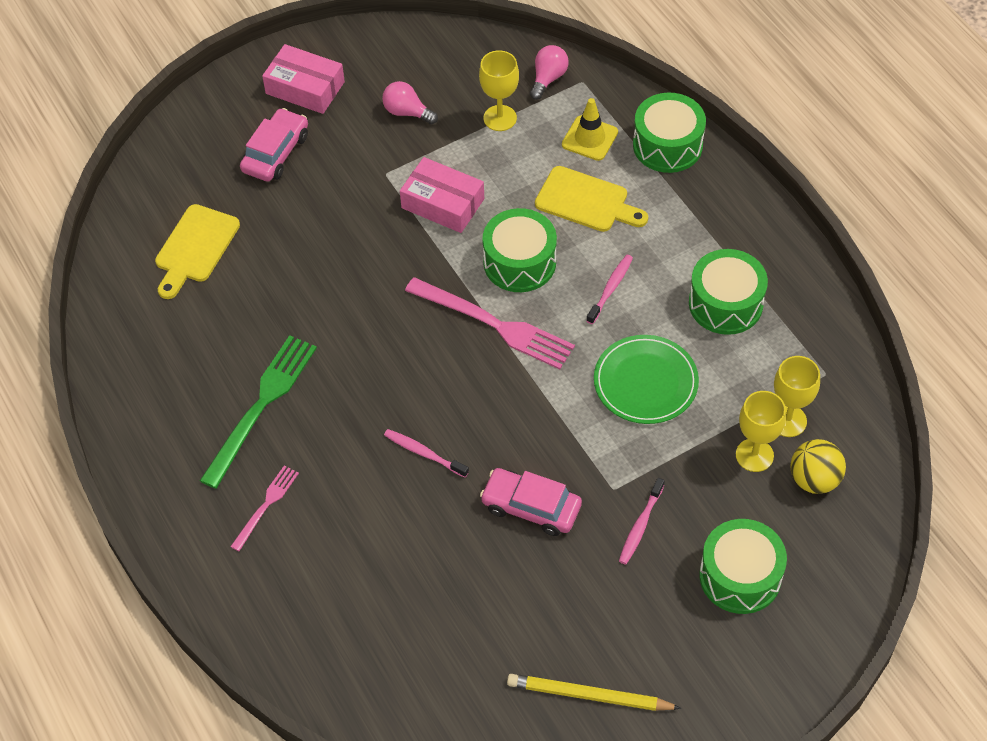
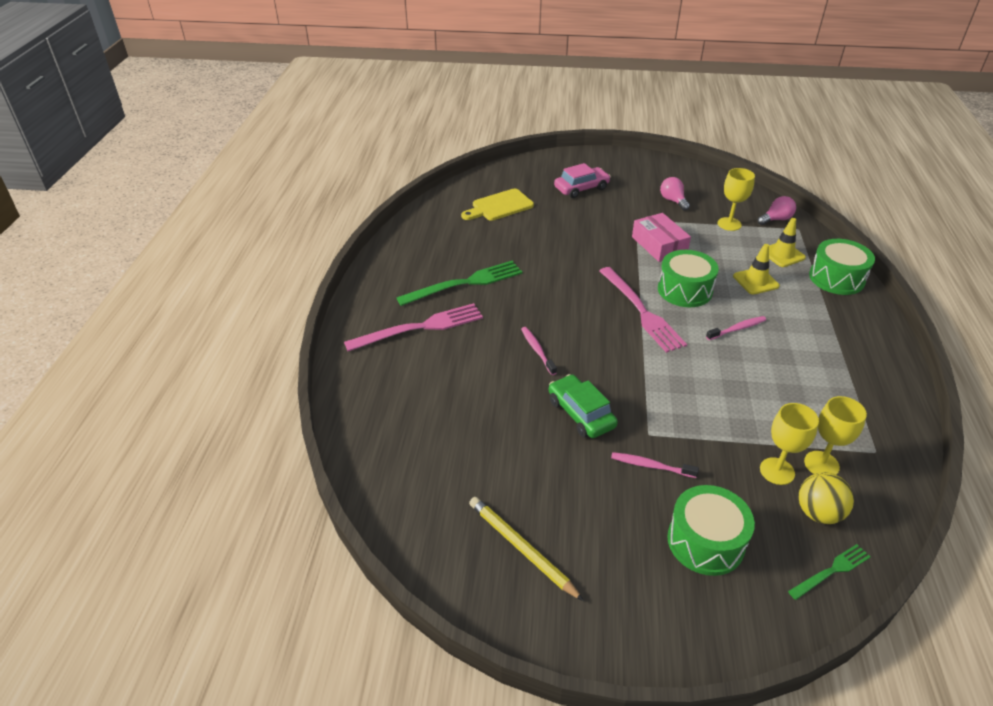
camera: 35 degrees right, 15 degrees down
(266, 505) = (420, 328): pink fork -> pink fork, size x1.87
(305, 88) = (623, 171): pink box -> none
(531, 507) = (581, 413): pink car -> green car
(586, 201) = (755, 281): yellow cutting board -> yellow traffic cone
(640, 526) = (651, 466): pink toothbrush -> pink toothbrush turned 45 degrees clockwise
(645, 382) = (722, 387): green plate -> none
(725, 303) = (819, 374): green drum -> none
(856, 534) = (831, 571): none -> green fork

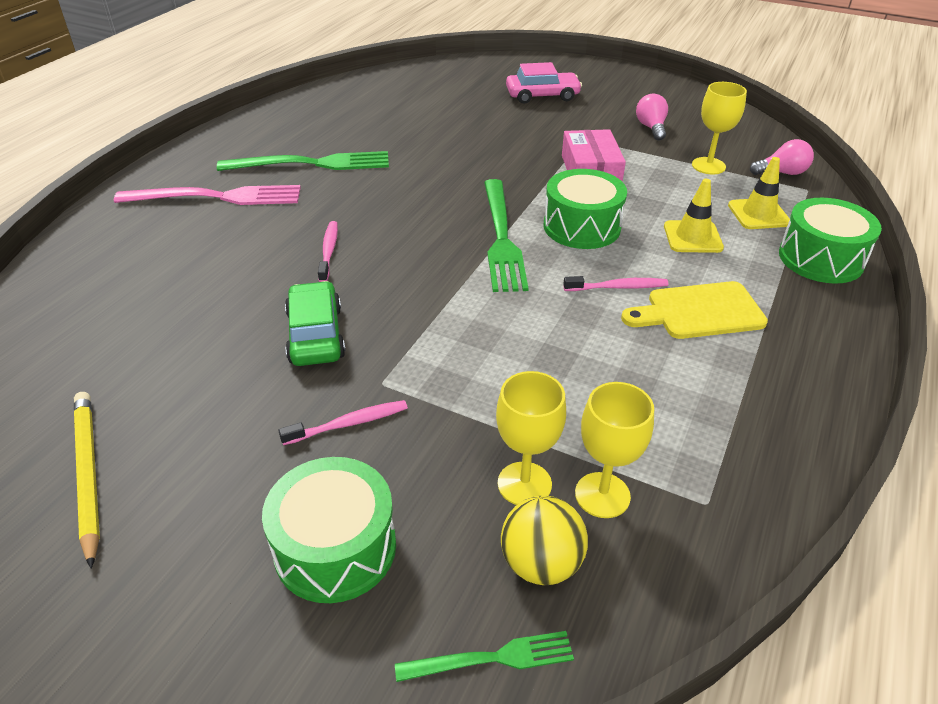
camera: 20 degrees right, 0 degrees up
(499, 206) = (426, 96): yellow cutting board -> yellow cutting board (699, 312)
(641, 311) = (501, 238): pink fork -> green fork
(651, 466) = (348, 423): pink toothbrush -> pink toothbrush turned 120 degrees clockwise

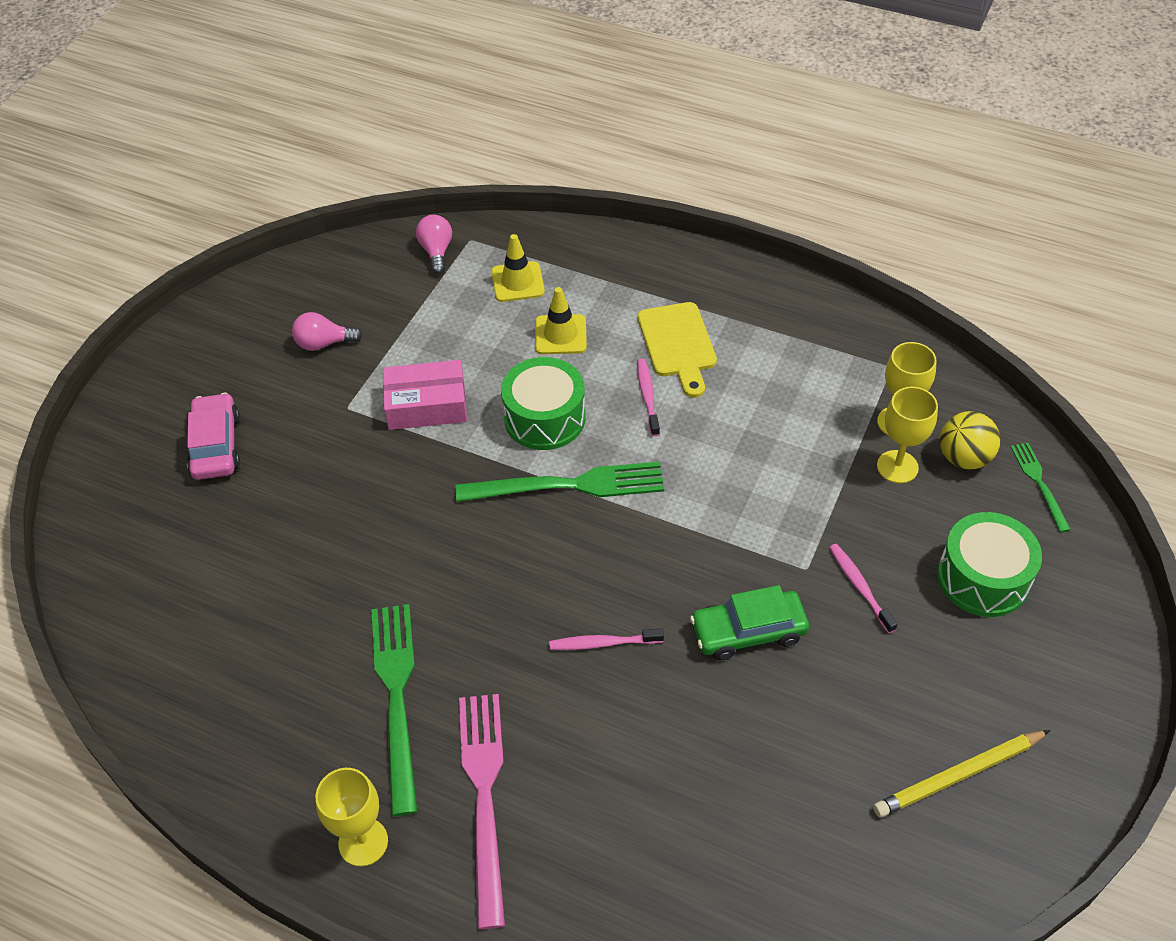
camera: 90 degrees left, 10 degrees up
(708, 166) = (419, 305): yellow goblet -> yellow goblet (363, 842)
(820, 258) = (591, 254): green drum -> none

